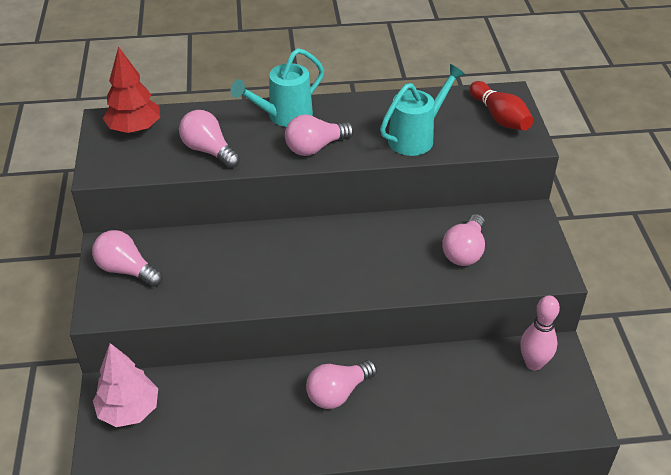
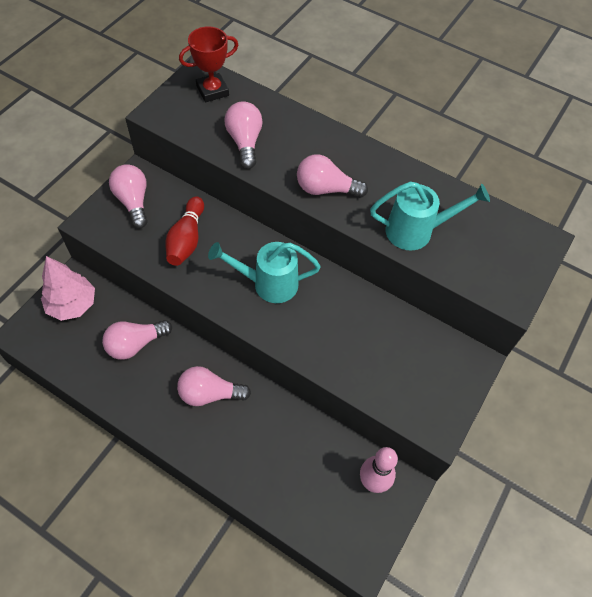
camera: 35 degrees right, 15 degrees up
(134, 129) = (212, 91): red tree -> red trophy
(284, 116) = (330, 145): turquoise watering can -> turquoise watering can (268, 284)
(464, 251) = (383, 355): pink light bulb -> pink light bulb (135, 344)
(499, 117) = (510, 257): red bowling pin -> red bowling pin (186, 239)

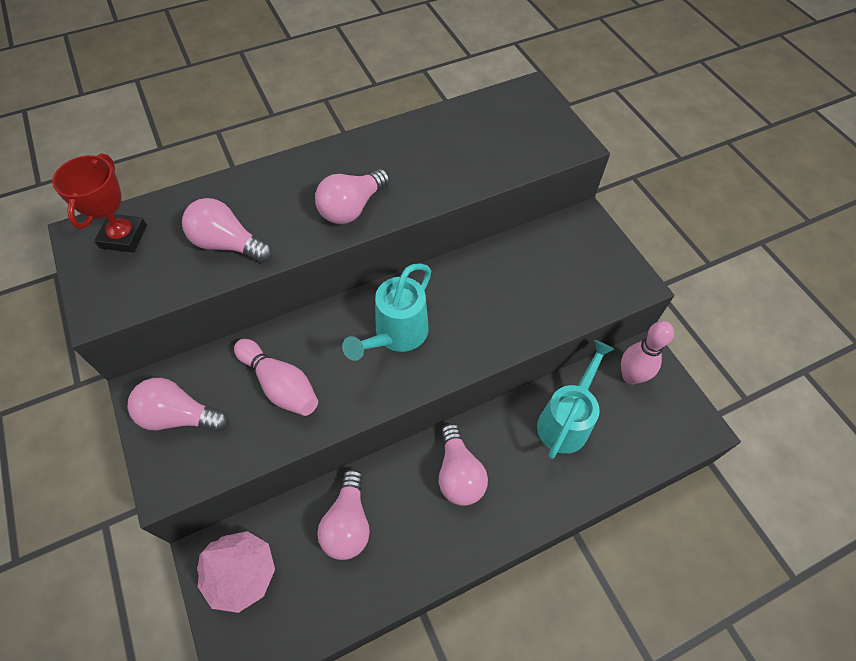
camera: 55 degrees left, 0 degrees up
(186, 239) = (280, 385): red bowling pin -> pink bowling pin
(209, 394) = (458, 474): pink light bulb -> pink light bulb turned 45 degrees counterclockwise
(416, 231) = (457, 167): turquoise watering can -> turquoise watering can (566, 421)

